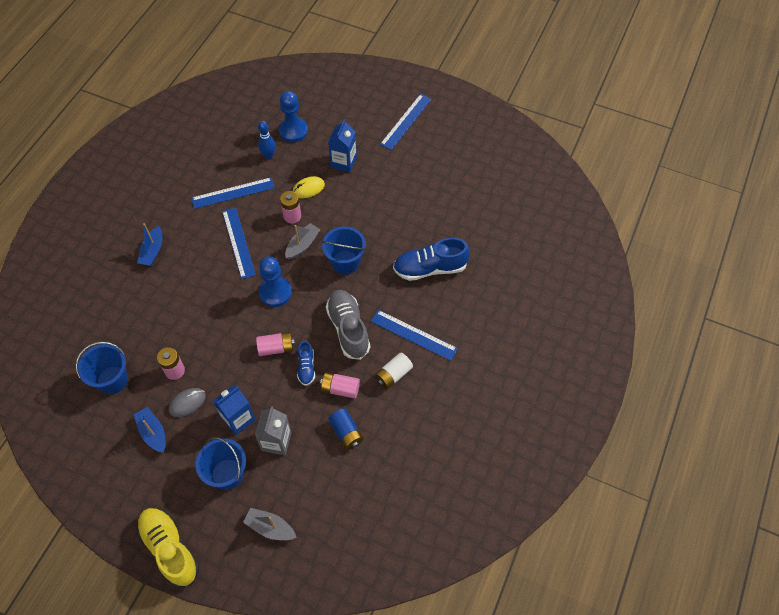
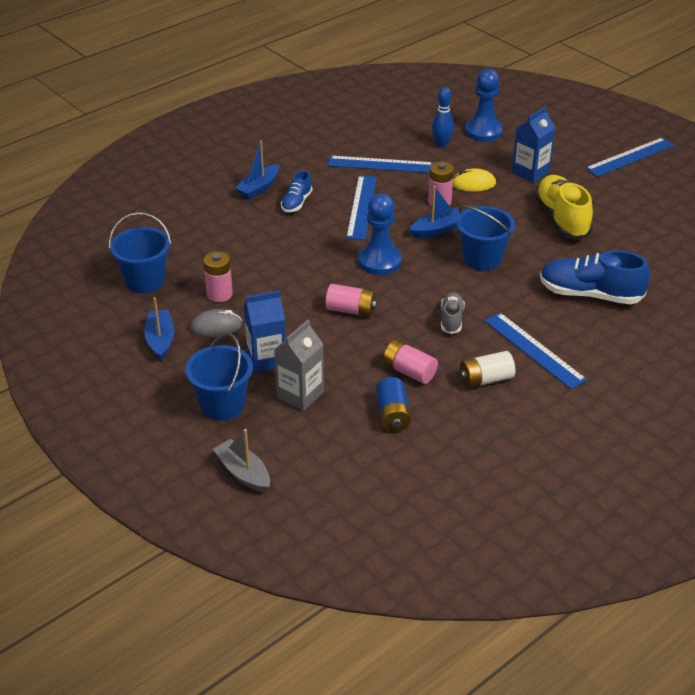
camera: 25 degrees right, 20 degrees down
(170, 549) = (112, 450): yellow shoe -> yellow shoe (561, 219)
(302, 245) = (437, 230): grey boat -> blue boat
(306, 367) = (378, 339): blue shoe -> blue shoe (296, 203)
(348, 329) = (451, 319): grey shoe -> grey shoe, size x0.54

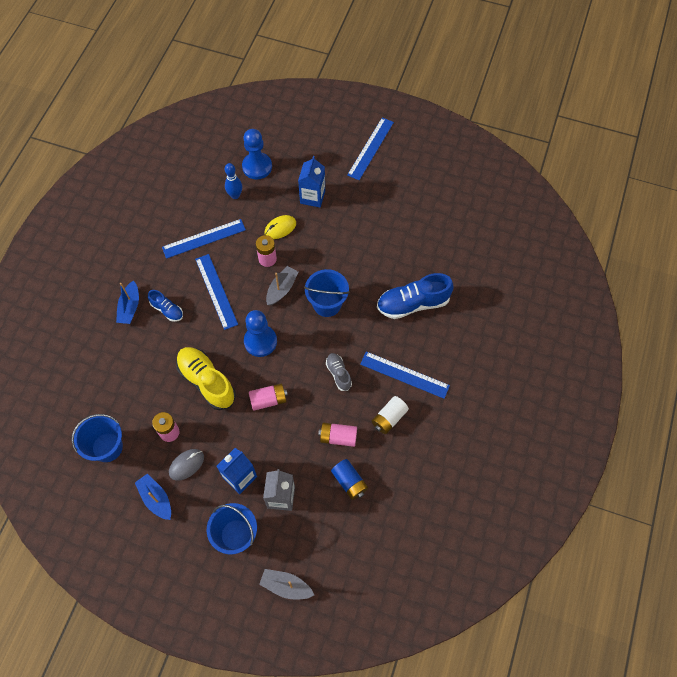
camera: 30 degrees left, 25 degrees up
(296, 203) = (167, 310): blue shoe -> blue shoe turned 45 degrees counterclockwise
(437, 230) = (282, 289): blue boat -> grey boat
(561, 219) = (358, 237): yellow shoe -> yellow shoe (206, 381)

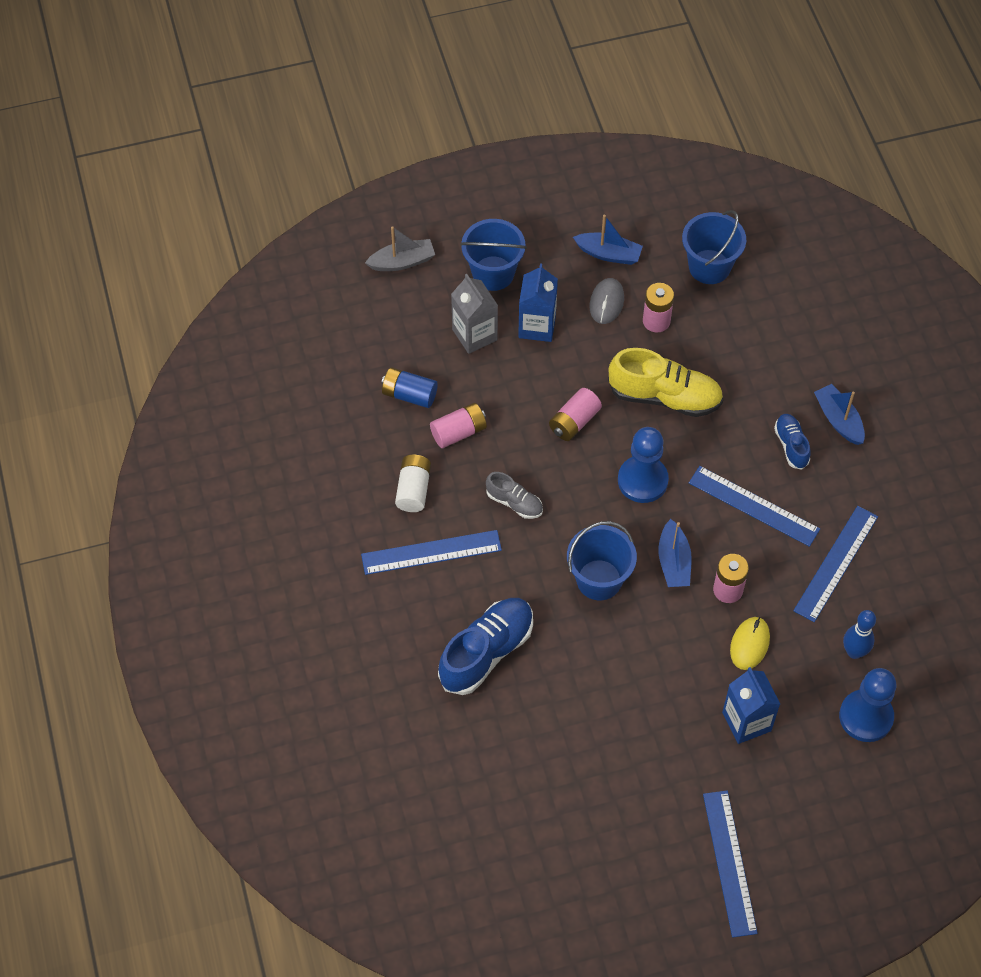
camera: 145 degrees right, 5 degrees down
(167, 310) = (791, 445): blue shoe -> blue shoe turned 75 degrees clockwise
(282, 289) = (673, 562): grey boat -> blue boat

